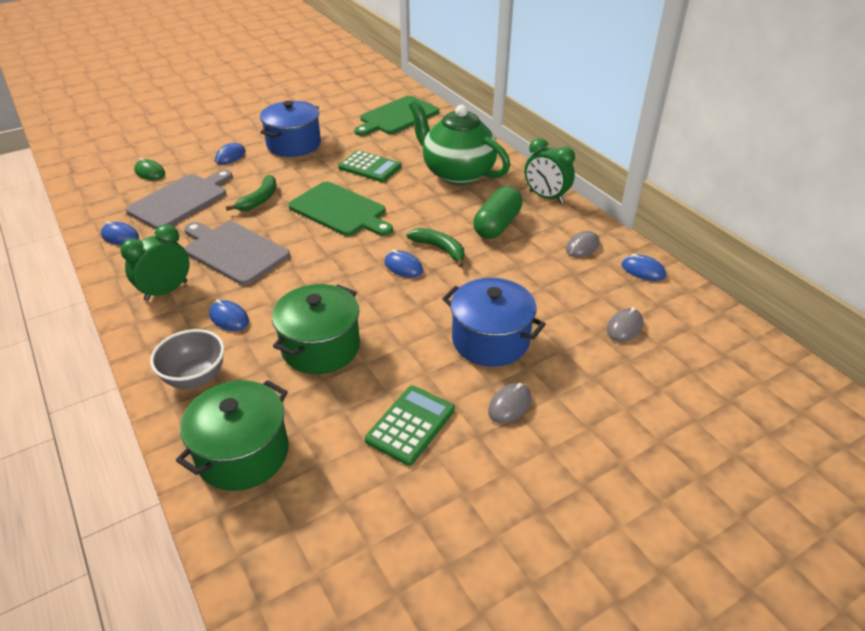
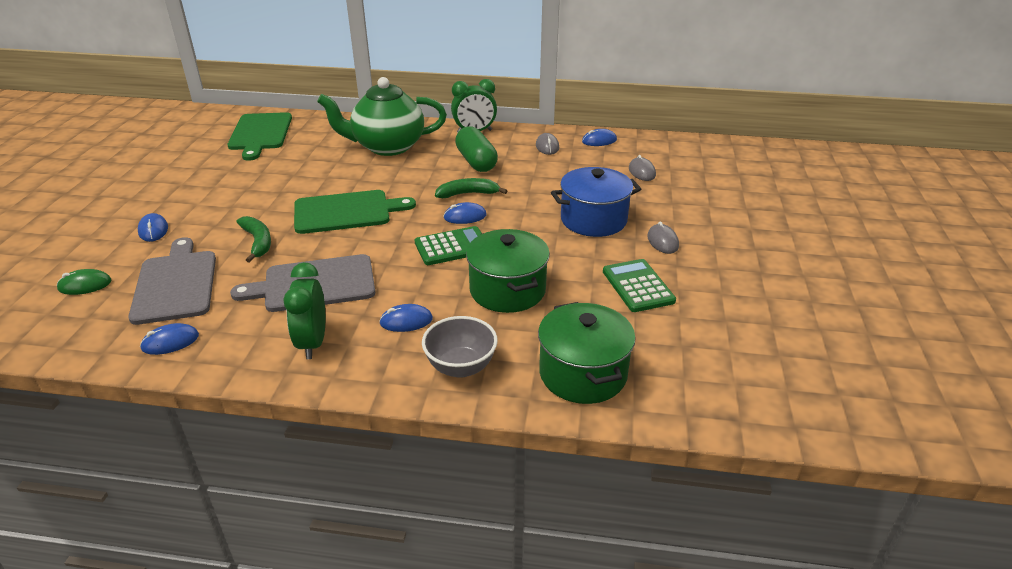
camera: 50 degrees left, 5 degrees down
(294, 144) = (203, 192): blue pot -> none
(370, 167) = (310, 175): green calculator -> green calculator (452, 247)

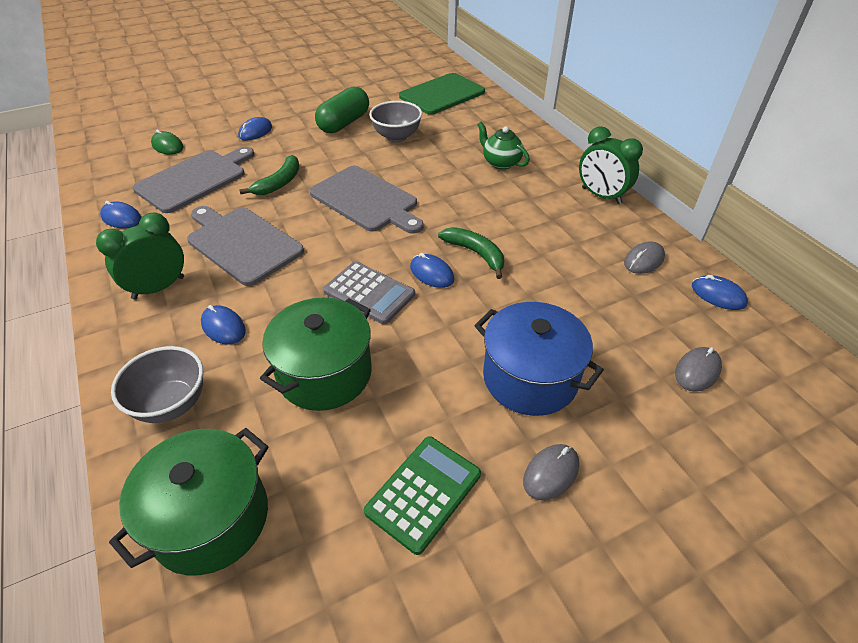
camera: 55 degrees right, 10 degrees up
(285, 171) = (396, 137): none -> grey bowl
(346, 212) = (366, 200): green cutting board -> grey cutting board
(387, 146) = (501, 162): green teapot -> green teapot, size x0.48
(452, 247) = (369, 293): green calculator -> grey calculator
(476, 162) = (543, 227): green capsule -> green capsule (344, 123)

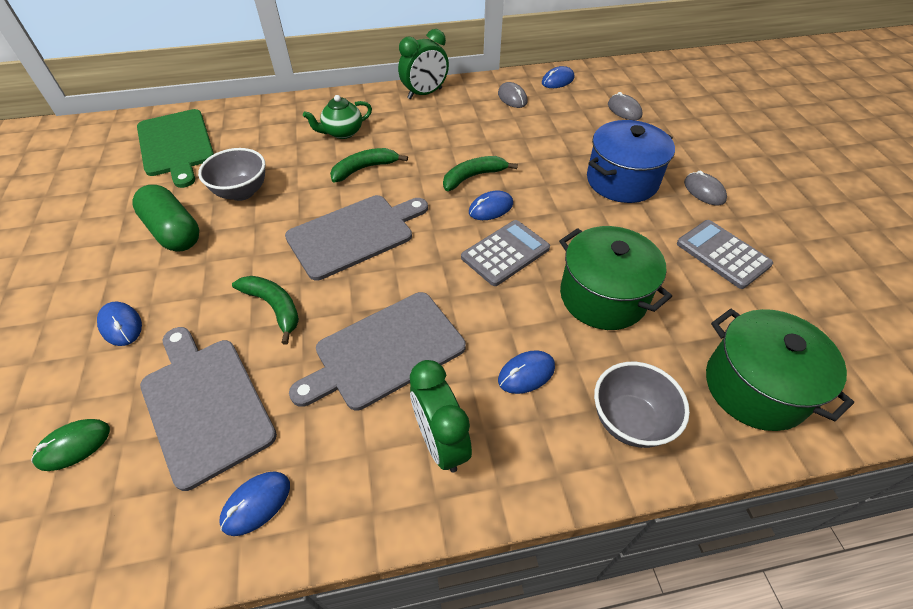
camera: 75 degrees left, 5 degrees up
(424, 493) = (723, 254): green calculator -> grey calculator
(454, 186) = (364, 169): none -> green banana

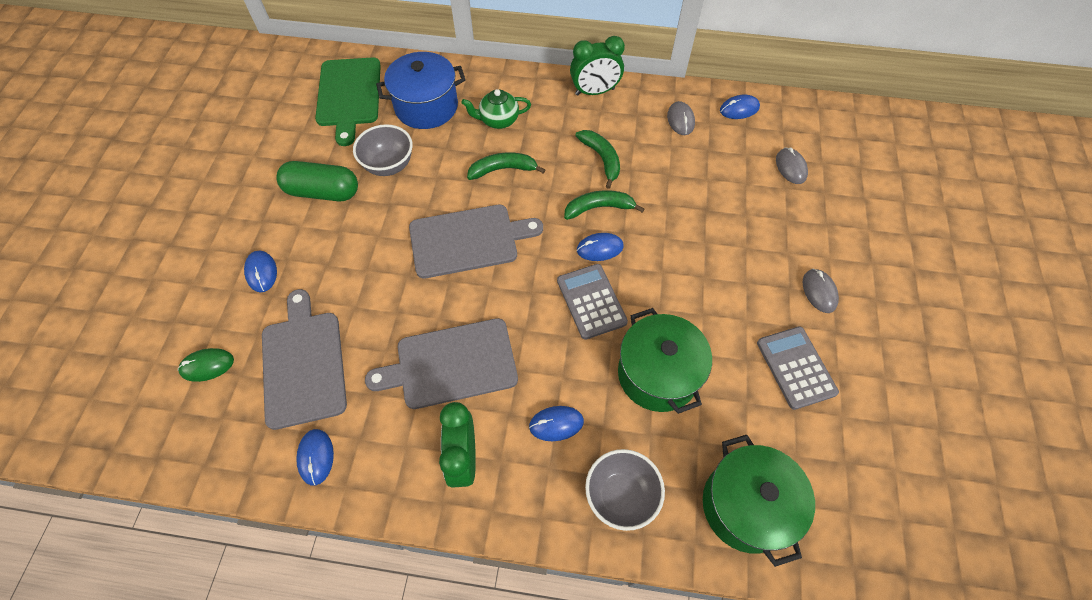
camera: 20 degrees right, 10 degrees up
(174, 231) = (323, 192): green capsule -> green capsule turned 60 degrees counterclockwise
(256, 504) = (316, 457): blue mouse -> blue mouse turned 75 degrees counterclockwise
(274, 307) = (379, 293): green banana -> green banana (601, 159)
(505, 253) = (591, 301): grey calculator -> grey calculator turned 90 degrees counterclockwise
(622, 180) = (741, 254): blue pot -> blue pot (426, 106)

